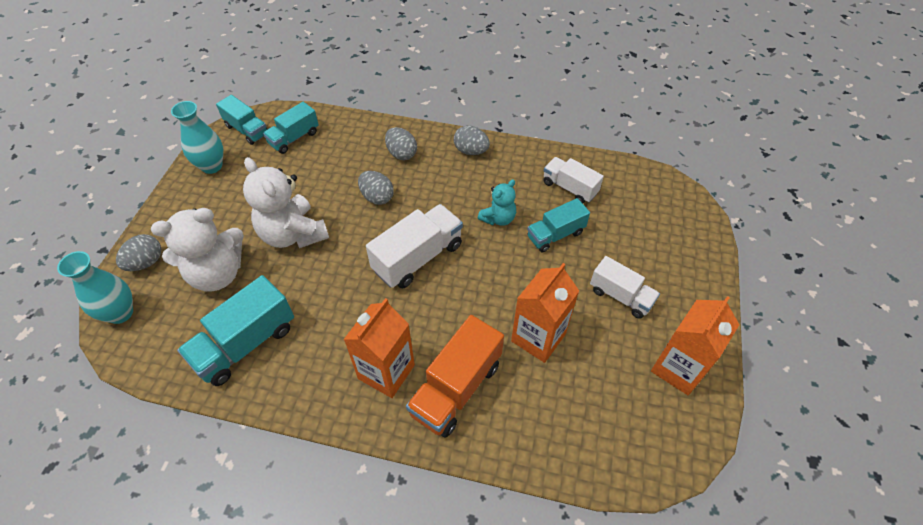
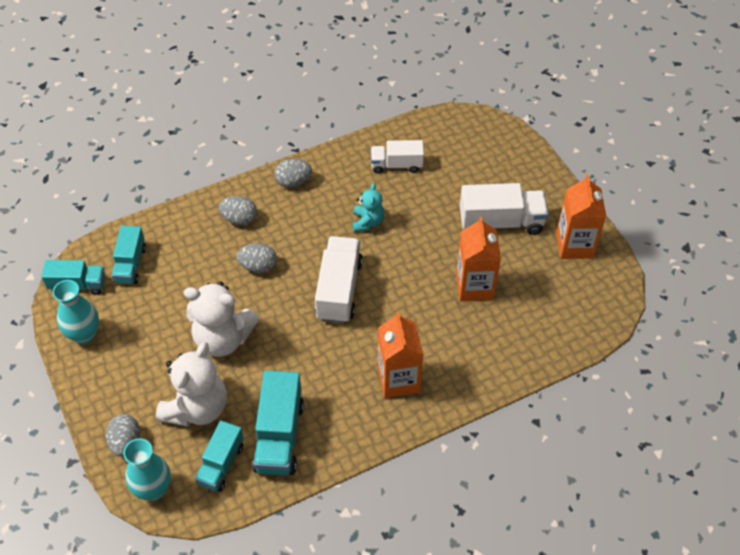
camera: 40 degrees left, 0 degrees up
(456, 388) = (454, 356): orange truck -> none
(555, 235) = (419, 207): turquoise truck -> turquoise truck (221, 464)
(620, 296) = (501, 222): white truck -> white truck, size x1.55

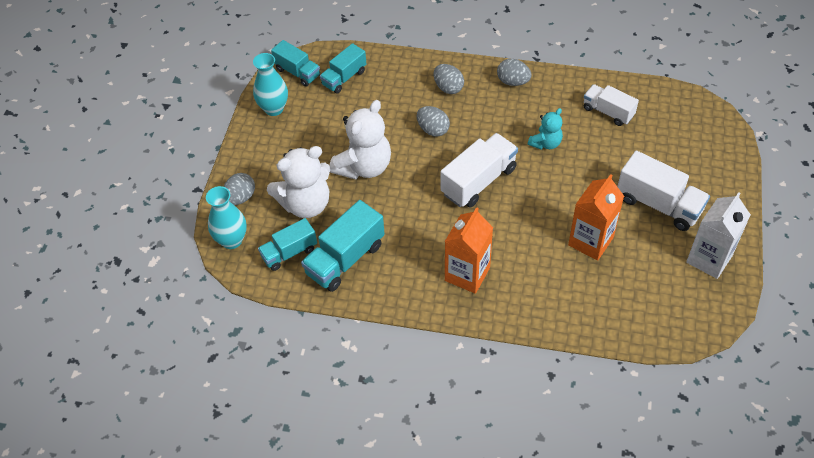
camera: 40 degrees right, 0 degrees up
(223, 339) = (364, 167): white teddy bear -> white teddy bear turned 105 degrees counterclockwise
(574, 245) = (709, 259): orange carton -> white carton

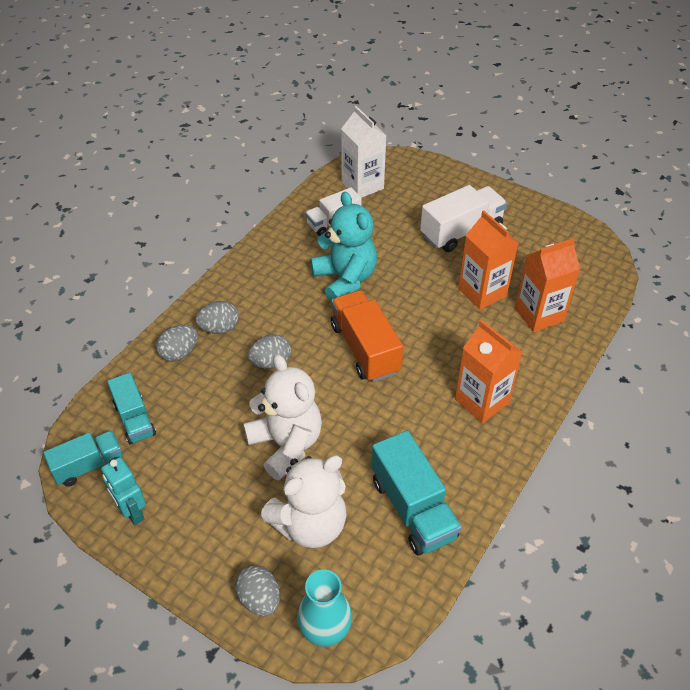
camera: 70 degrees left, 5 degrees down
(274, 109) = (132, 512): turquoise vase -> turquoise robot
(289, 252) = (376, 566): turquoise truck -> none
(305, 204) = (310, 524): white teddy bear -> white teddy bear turned 60 degrees clockwise
(478, 181) = (365, 349): white truck -> orange truck
(513, 82) = (248, 274): grey egg -> grey egg (179, 353)
(545, 143) = (345, 279): turquoise teddy bear -> turquoise teddy bear, size x1.82
(589, 291) = (539, 314): none -> orange carton
(709, 259) = (535, 224): white carton -> white carton (362, 185)

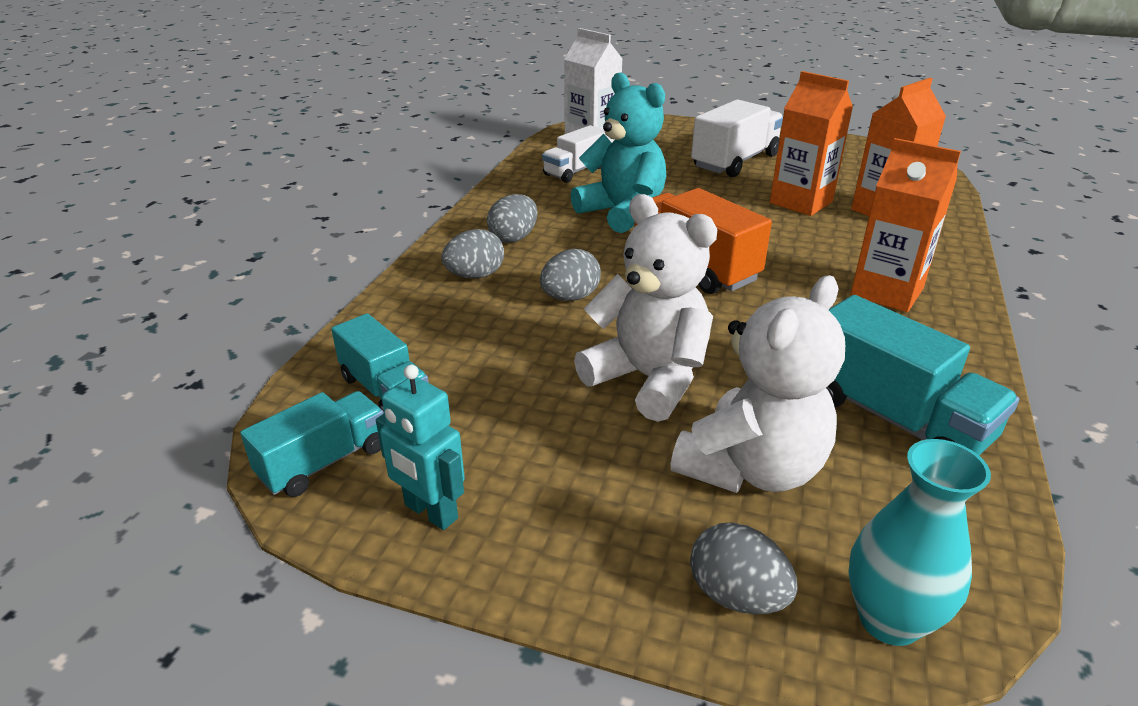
camera: 15 degrees left, 15 degrees down
(179, 353) = (426, 307): grey egg -> grey egg (513, 238)

